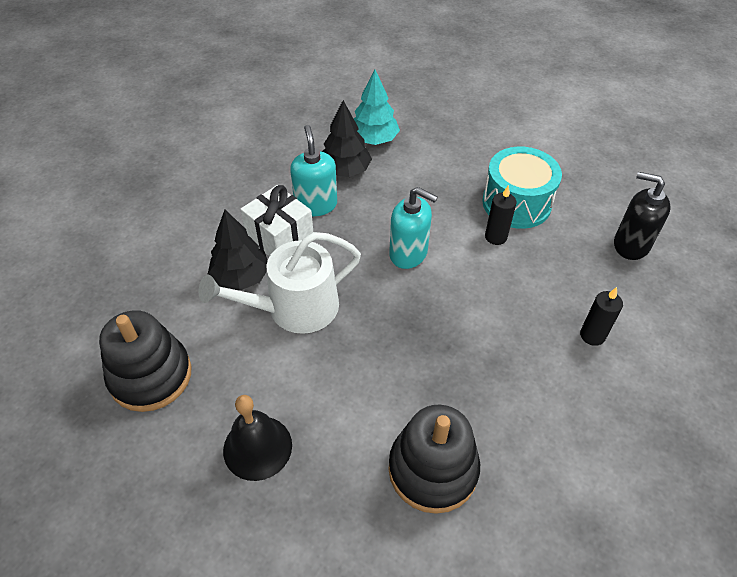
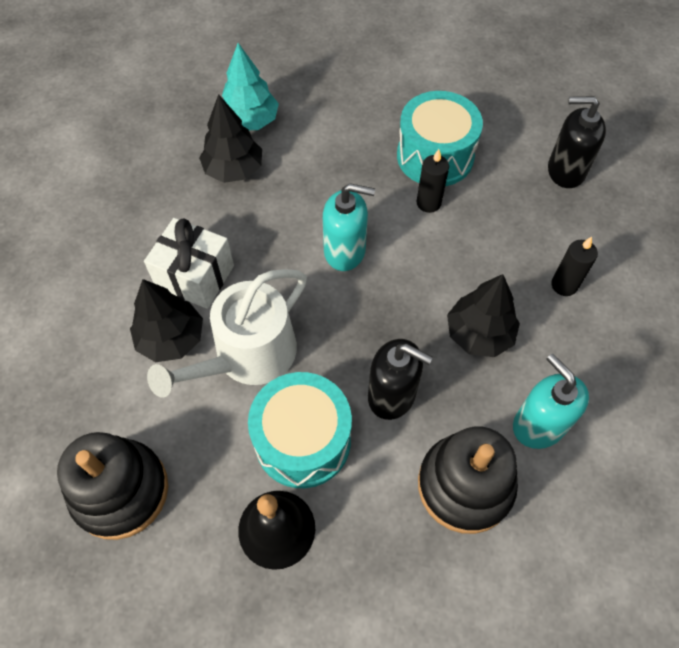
camera: 20 degrees left, 10 degrees up
(309, 386) = (302, 440): none -> turquoise drum
(316, 205) = (218, 222): turquoise soap dispenser -> turquoise soap dispenser (538, 425)
(400, 375) = (392, 395): none -> black soap dispenser
(497, 351) = (479, 334): none -> black tree

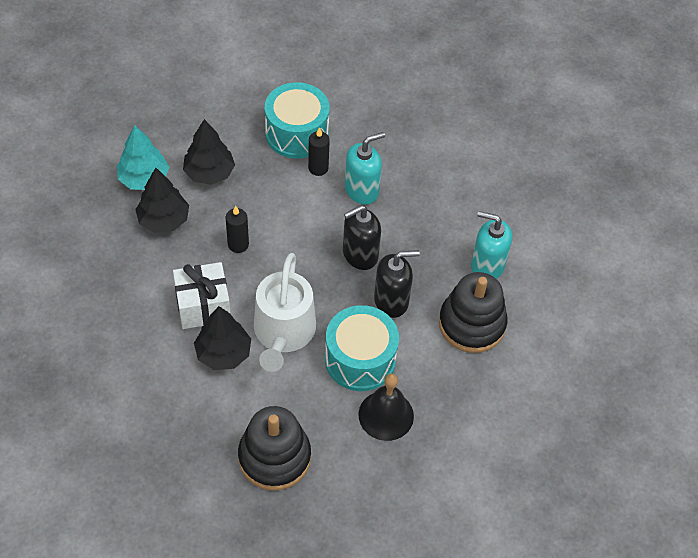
camera: 40 degrees left, 5 degrees down
(345, 251) = (289, 231): turquoise soap dispenser -> turquoise soap dispenser (362, 190)
(479, 334) = (414, 233): black tree -> black tree (209, 173)
(564, 285) = (442, 174): black candle -> black candle (238, 244)
(565, 171) = (389, 97): black soap dispenser -> black soap dispenser (360, 254)

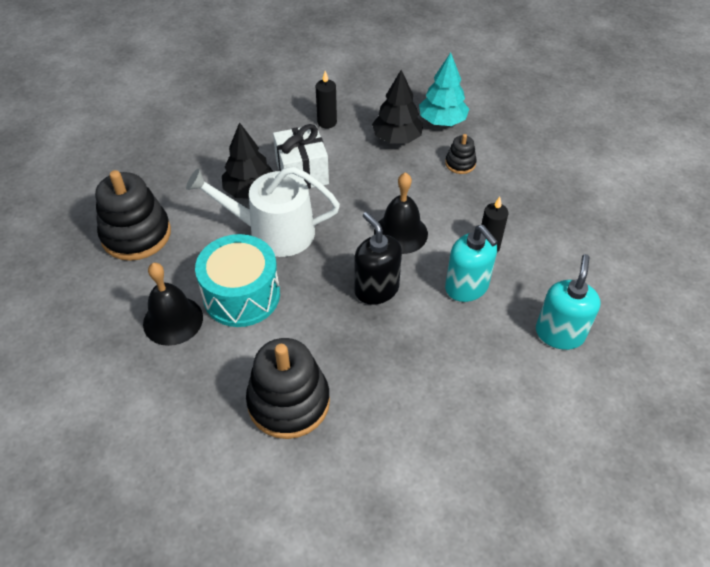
camera: 90 degrees right, 5 degrees down
(209, 173) = (460, 163): black tree -> black stacking toy
(238, 244) = (376, 191): black candle -> black candle (327, 122)
(295, 230) = (400, 233): none -> black bell
(297, 133) = (532, 226): turquoise drum -> none
(391, 301) = (317, 320): black soap dispenser -> none
(487, 266) = (376, 419): turquoise soap dispenser -> turquoise soap dispenser (559, 333)

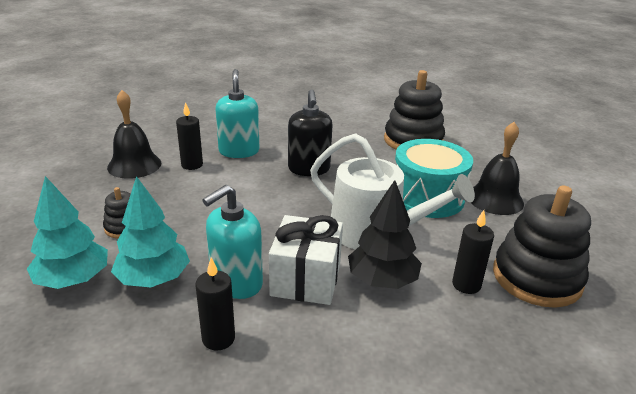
camera: 155 degrees left, 20 degrees down
(189, 209) = (466, 285): none -> black candle
(397, 138) = (154, 279): black tree -> turquoise tree
(400, 233) = (252, 194): black bell -> black bell (134, 165)
(559, 333) = (208, 119): turquoise soap dispenser -> turquoise soap dispenser (236, 283)

